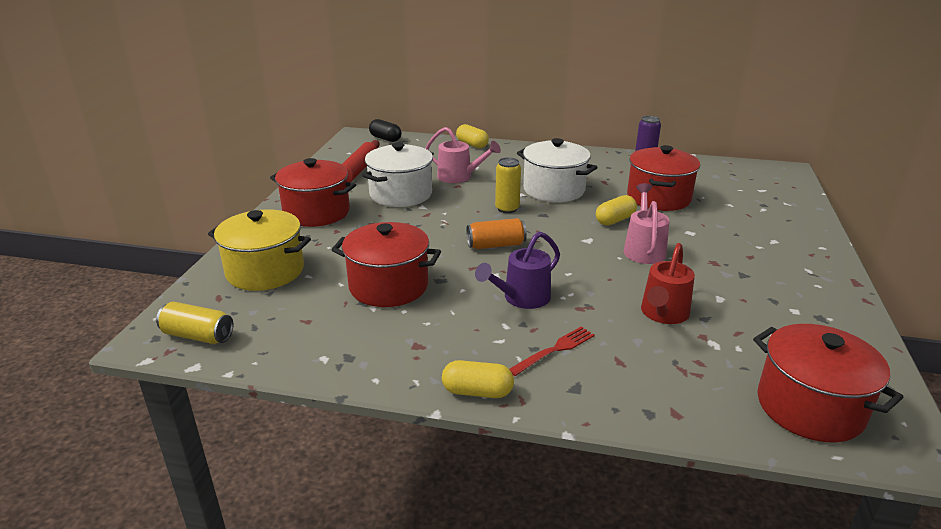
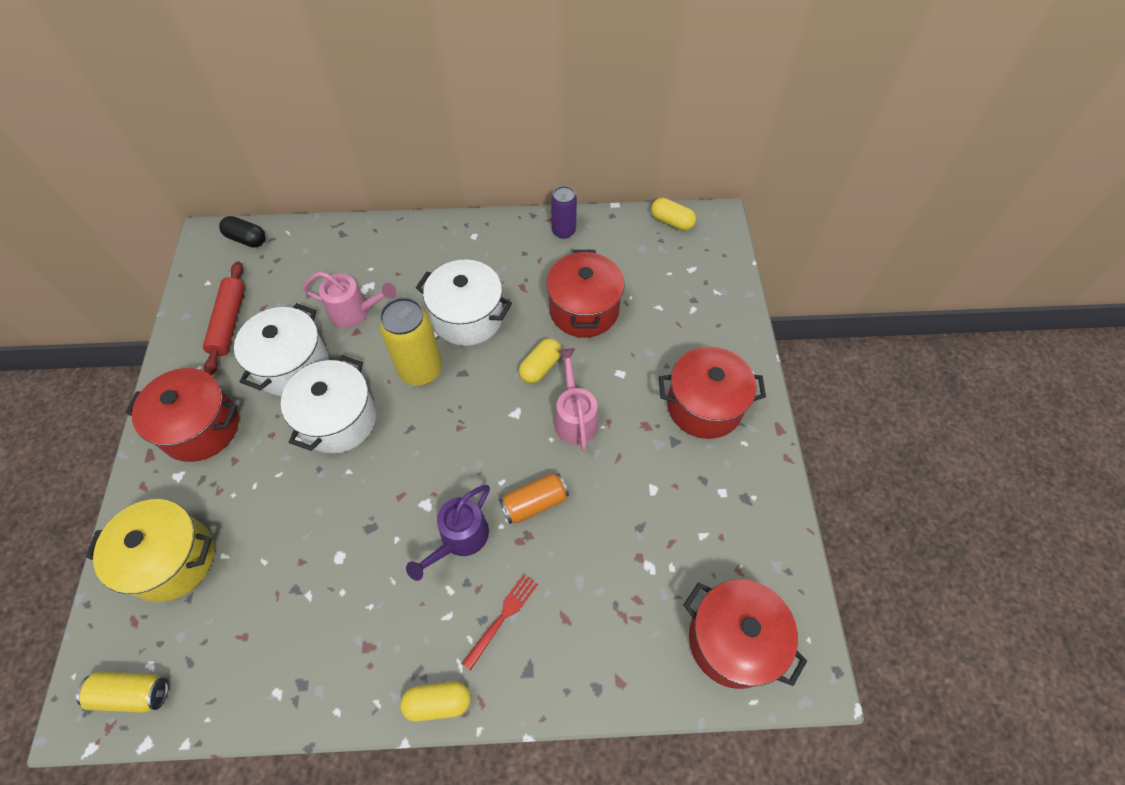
camera: 15 degrees left, 30 degrees up
(388, 286) = (317, 553): red pot -> red pot (704, 406)
(430, 223) = (339, 419): none -> white pot
(472, 144) = (358, 232): yellow capsule -> yellow capsule (671, 221)
(496, 245) = (419, 447): orange can -> orange can (535, 503)
(507, 209) = (420, 369): yellow can -> yellow can, size x1.65
(663, 314) = (600, 531): red watering can -> none

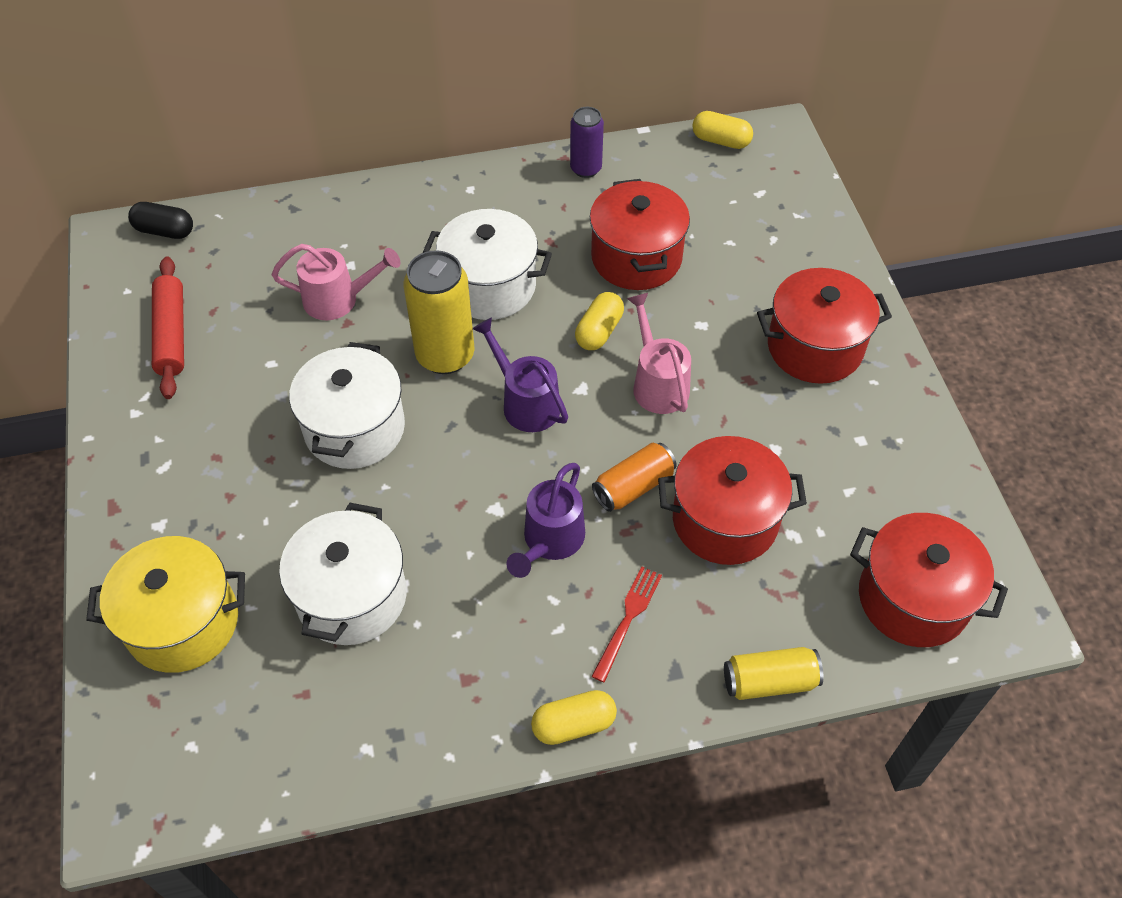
camera: 10 degrees left, 5 degrees down
(132, 693) = (178, 781): yellow can -> yellow can (769, 681)
(201, 427) = (172, 464): red pot -> red pot (725, 520)
(292, 366) = (274, 374): white pot -> white pot (352, 596)
(470, 417) = (525, 402): none -> purple watering can

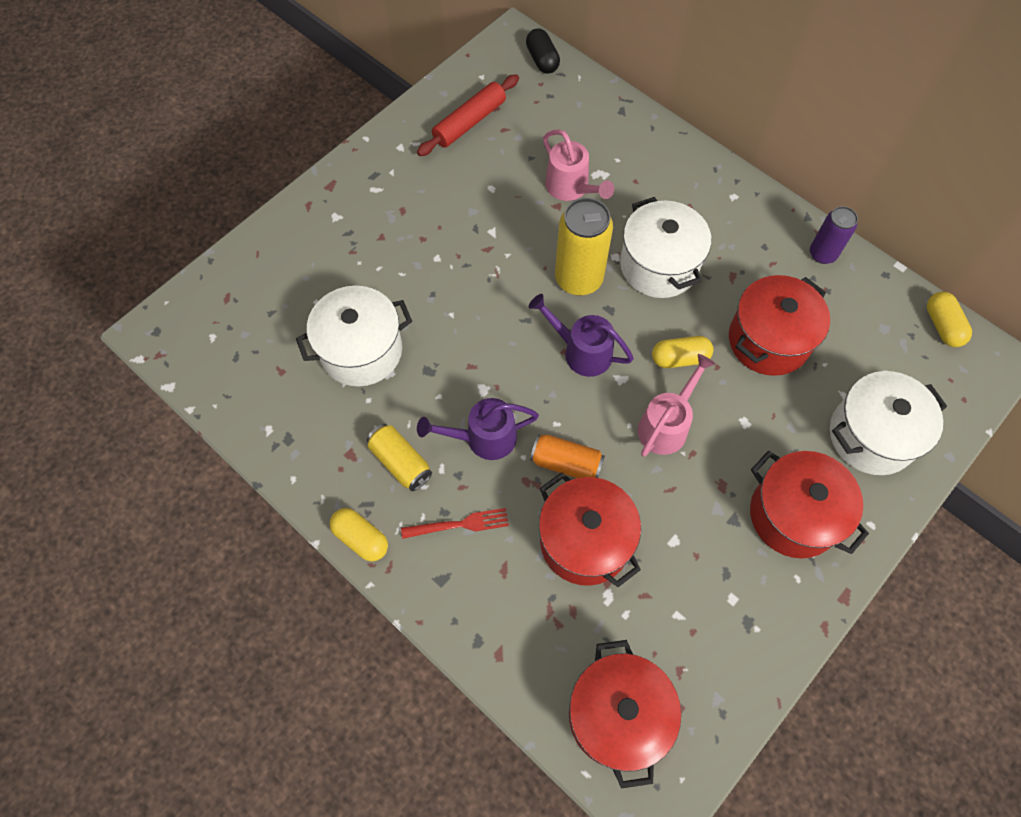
camera: 55 degrees right, 10 degrees up
(183, 622) = (283, 276): yellow pot -> none
(354, 428) = (480, 267): white pot -> white pot (871, 436)
(525, 402) = (581, 351): purple watering can -> purple watering can turned 75 degrees counterclockwise
(769, 681) = (476, 647): yellow can -> yellow can (400, 462)

